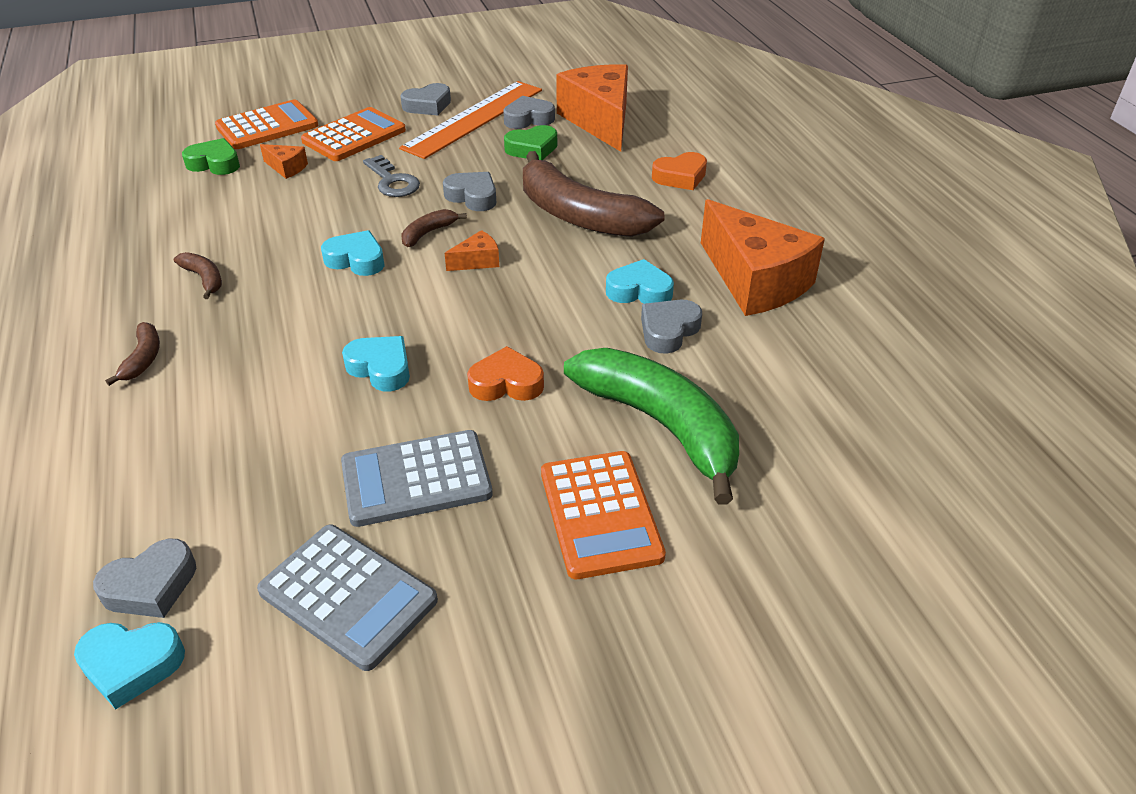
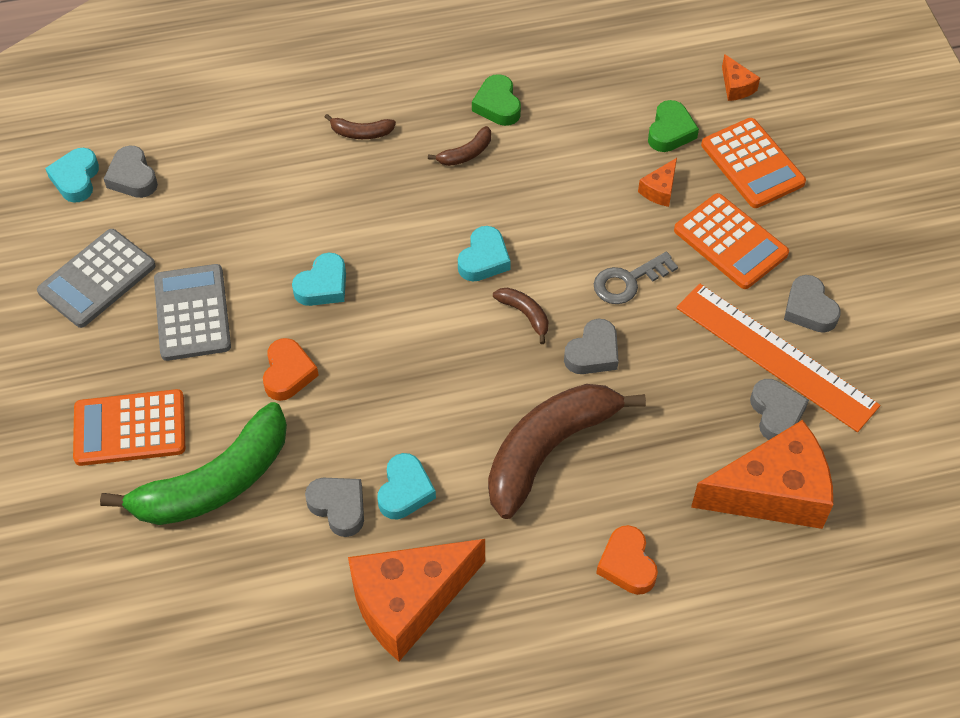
camera: 95 degrees right, 15 degrees up
(477, 261) = (471, 355): orange cheese -> orange cheese (736, 86)
(532, 149) = (698, 413): green heart -> green heart (497, 105)

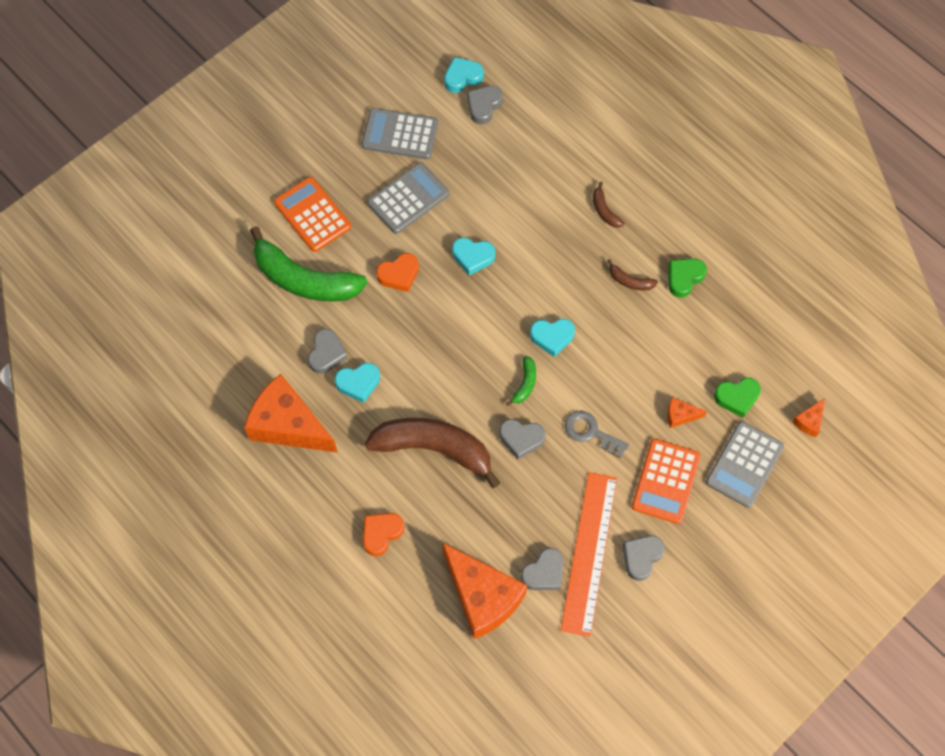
camera: 60 degrees right, 10 degrees up
(525, 314) = (525, 384): brown banana -> green banana
(752, 164) = (744, 464): orange calculator -> grey calculator

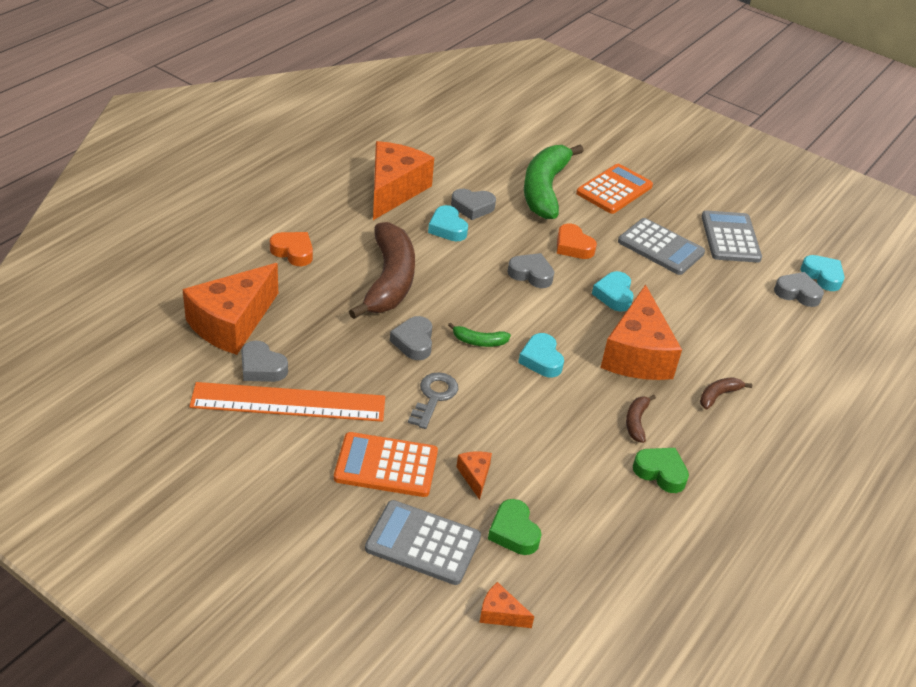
camera: 75 degrees right, 25 degrees down
(551, 259) = (637, 354): none -> orange cheese
(641, 557) = (287, 448): grey heart -> grey heart (531, 274)

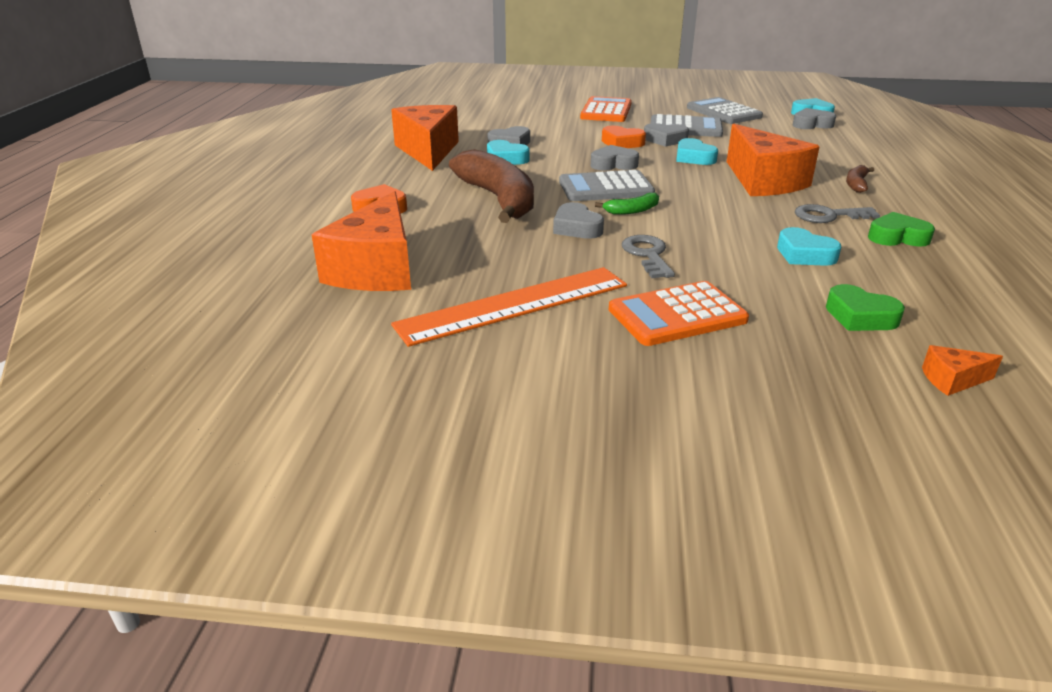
camera: 25 degrees left, 10 degrees down
(262, 367) = (451, 289): grey heart -> grey heart (665, 140)
(423, 543) = (800, 357): grey calculator -> grey calculator (605, 188)
(475, 476) = (765, 292): orange cheese -> none
(541, 360) = (699, 205): turquoise heart -> turquoise heart (804, 254)
(545, 189) = (554, 122): green banana -> none
(636, 422) = (828, 216): brown banana -> grey key

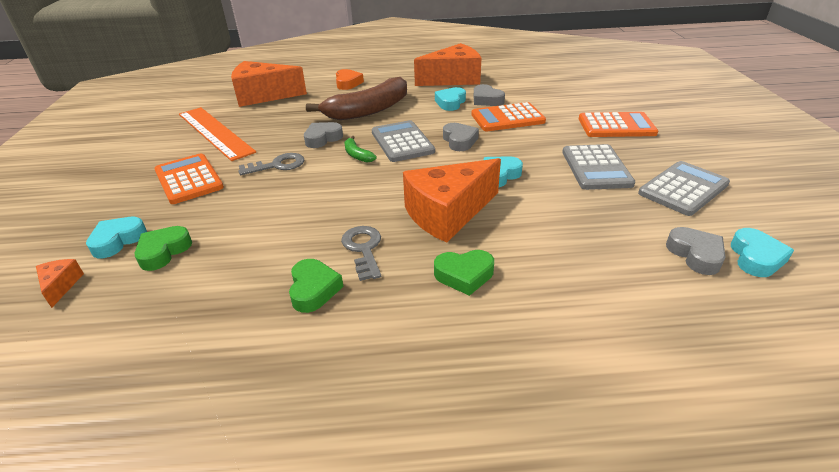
camera: 80 degrees right, 5 degrees up
(566, 141) = (507, 118): none -> orange calculator
(622, 143) = (520, 140): orange heart -> none
(665, 140) = (546, 159): grey heart -> none
(804, 254) = (275, 231): turquoise heart -> turquoise heart (118, 241)
(856, 184) = (464, 275): brown banana -> green heart

